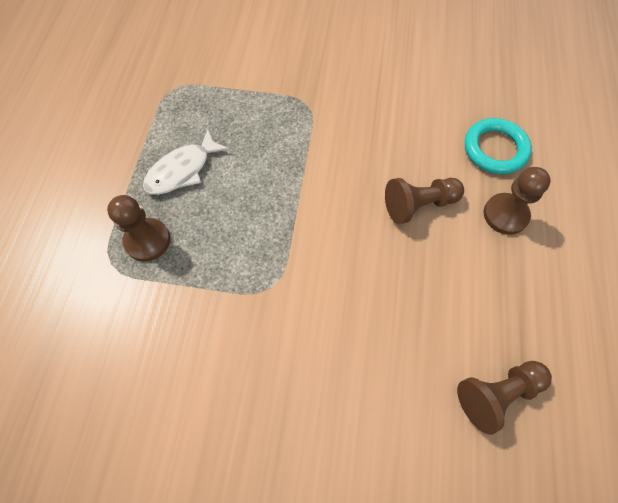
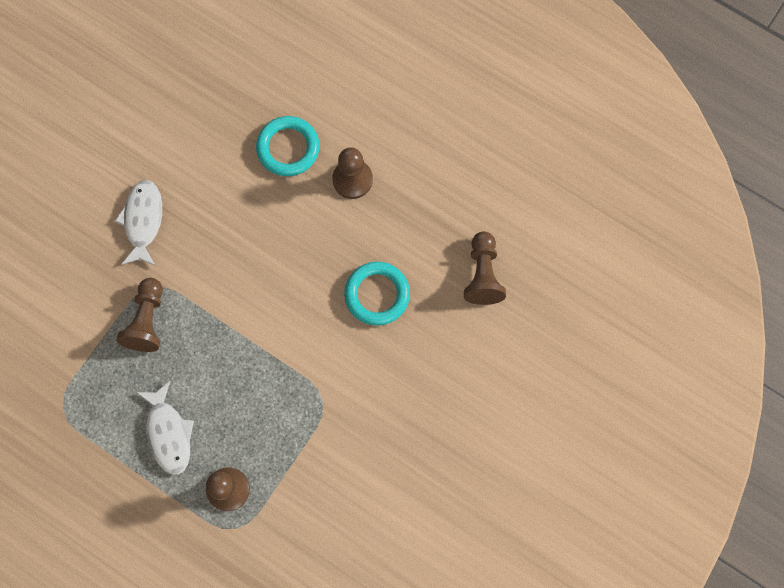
camera: 65 degrees left, 10 degrees up
(359, 75) = (143, 221): none -> white fish
(407, 290) = (377, 294): none -> turquoise ring
(419, 205) = (309, 244): brown pawn -> brown pawn (147, 321)

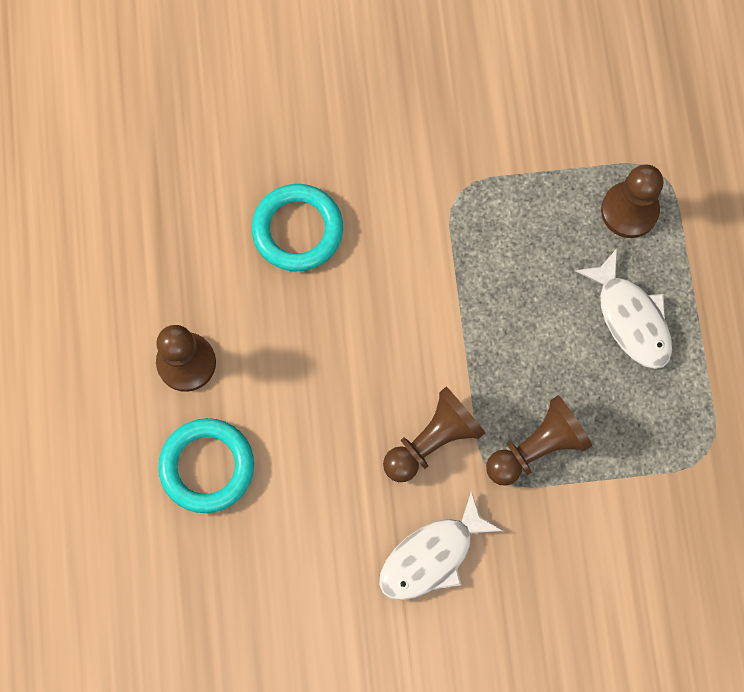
camera: 130 degrees left, 0 degrees up
(168, 433) = (630, 318): white fish -> white fish turned 120 degrees clockwise
(482, 274) = (183, 141): brown pawn -> brown pawn (433, 440)

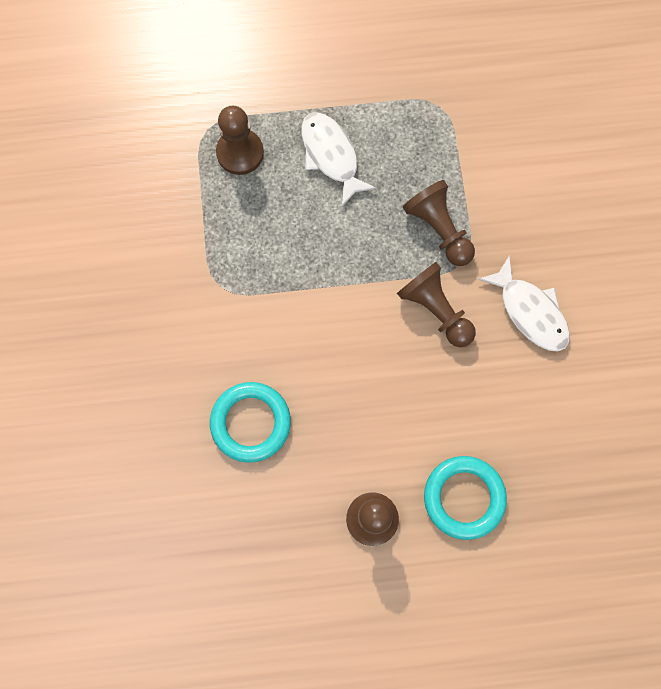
camera: 90 degrees left, 0 degrees up
(630, 318) = (331, 156): white fish -> white fish turned 90 degrees counterclockwise

